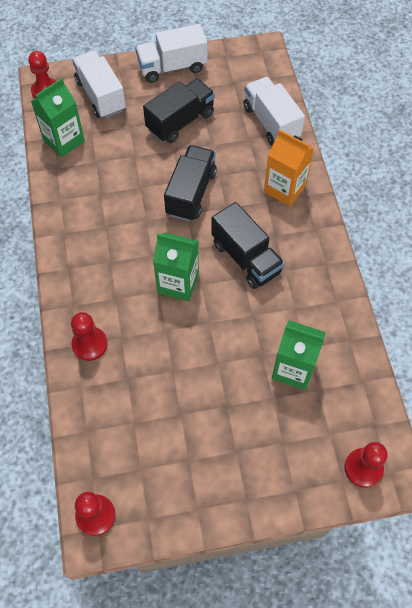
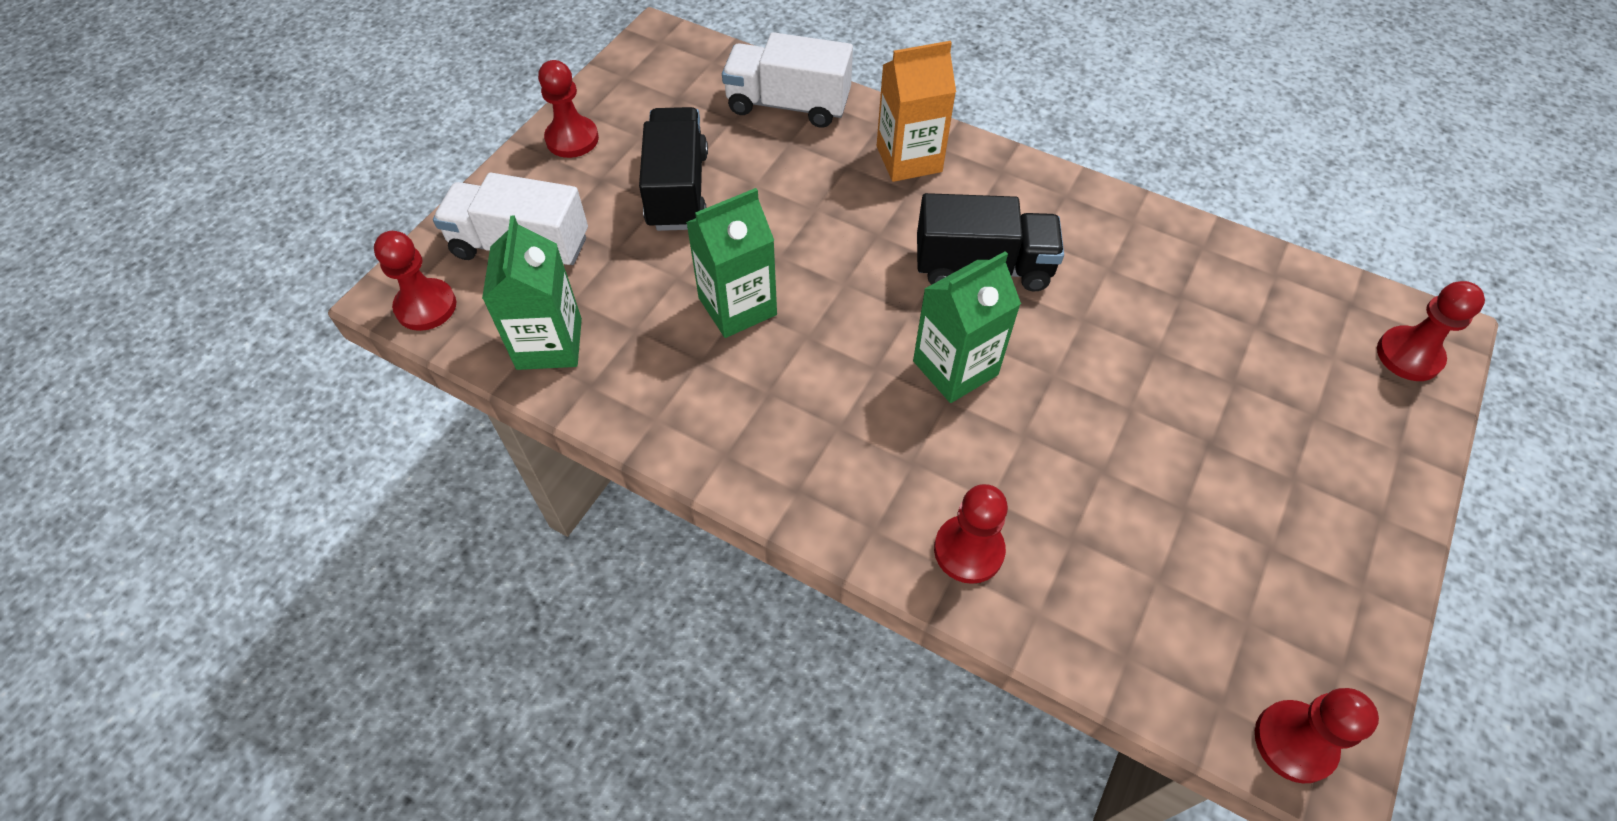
camera: 50 degrees left, 5 degrees down
(172, 67) = (572, 139): white truck -> red pawn
(191, 193) = (814, 256): black truck -> none
(293, 369) = (1205, 330): green carton -> green carton (737, 306)

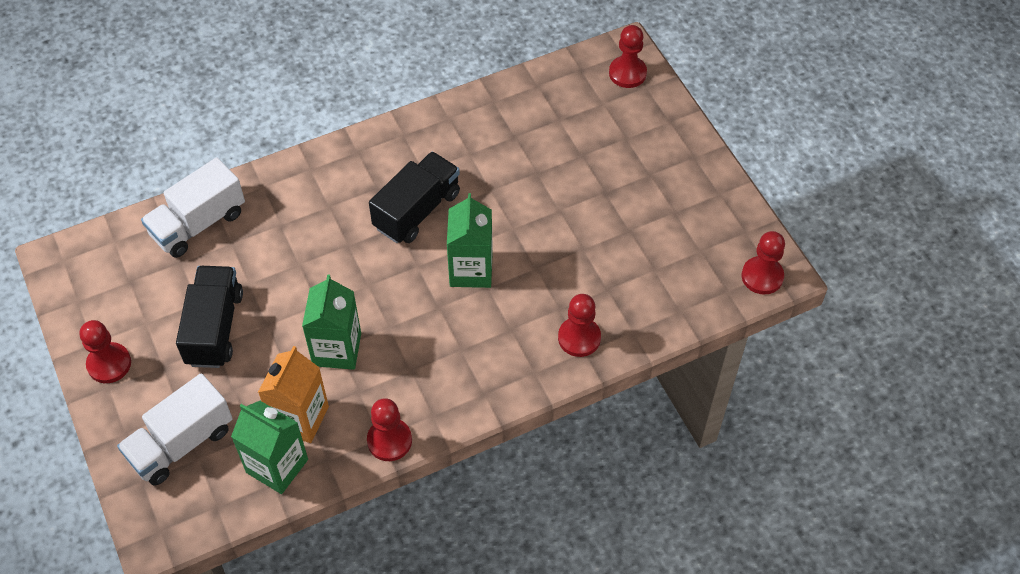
camera: 55 degrees left, 0 degrees up
(426, 306) = (183, 523): red pawn -> red pawn (389, 440)
(678, 190) = (214, 328): black truck -> black truck turned 60 degrees clockwise
(909, 159) = (305, 190): orange carton -> orange carton (300, 418)

